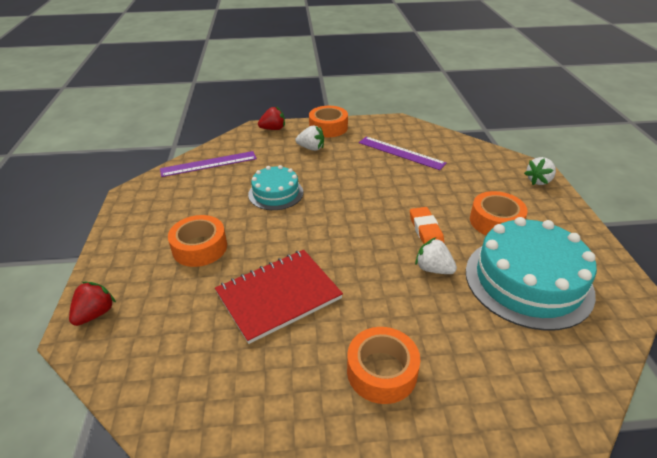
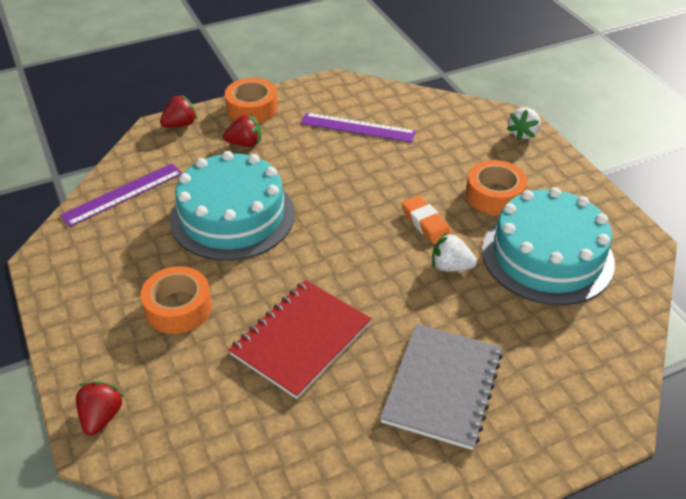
camera: 20 degrees left, 5 degrees up
(276, 193) = (232, 216): turquoise cake -> turquoise cake, size x1.78
(311, 148) = (245, 143): white strawberry -> red strawberry
(381, 371) = (442, 387): orange tape -> grey notebook

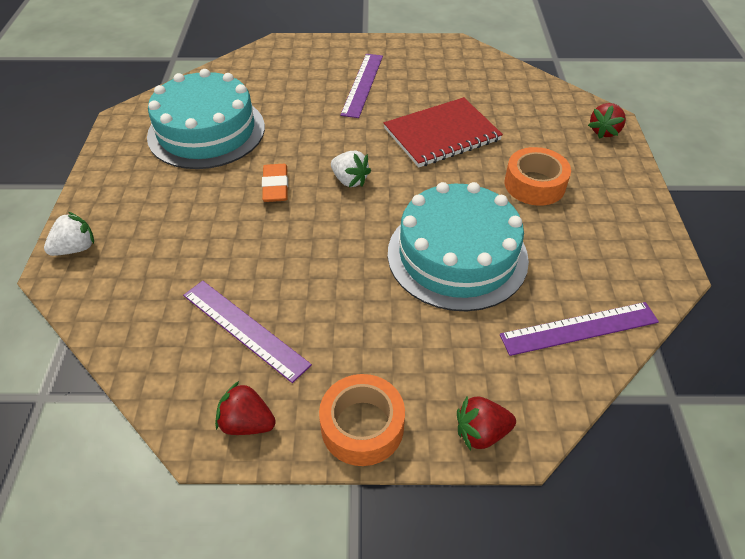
camera: 155 degrees left, 5 degrees up
(245, 143) = (402, 356): red strawberry -> red strawberry (247, 423)
(442, 387) = (362, 84): grey notebook -> purple ruler
(450, 266) = (289, 147): white strawberry -> white strawberry (349, 180)
(494, 195) = (188, 191): orange tape -> none

